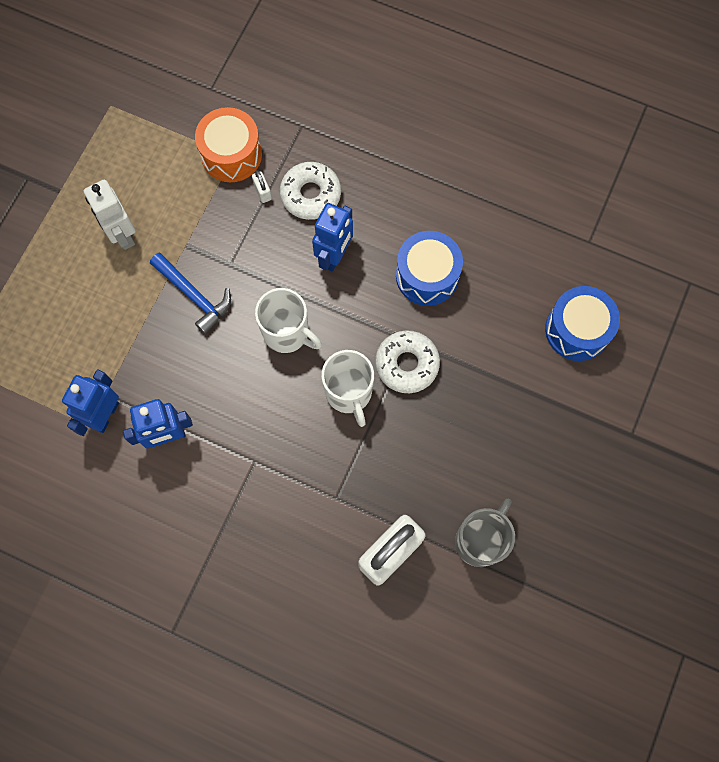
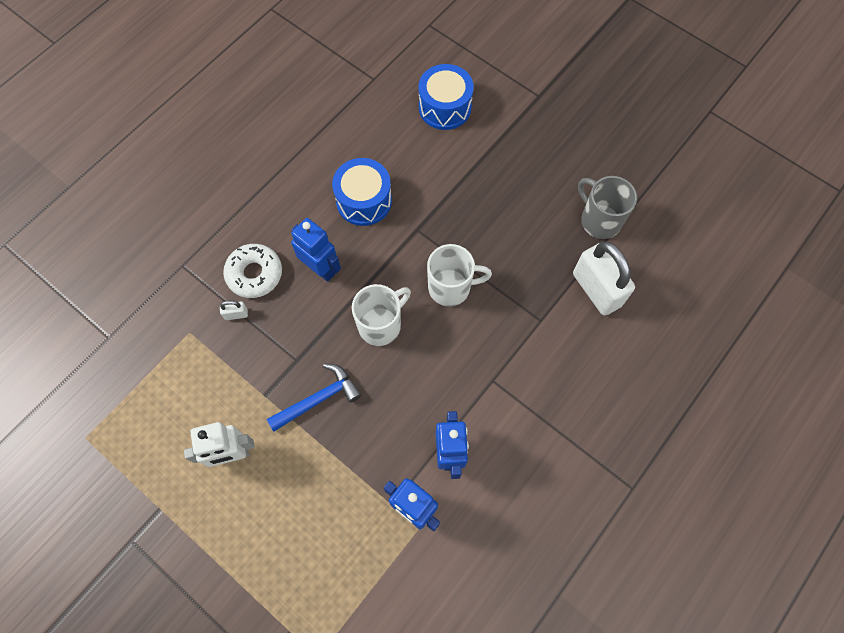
camera: 75 degrees left, 5 degrees down
(231, 154) = (187, 333): orange drum -> none
(407, 364) = (438, 236): white donut -> none

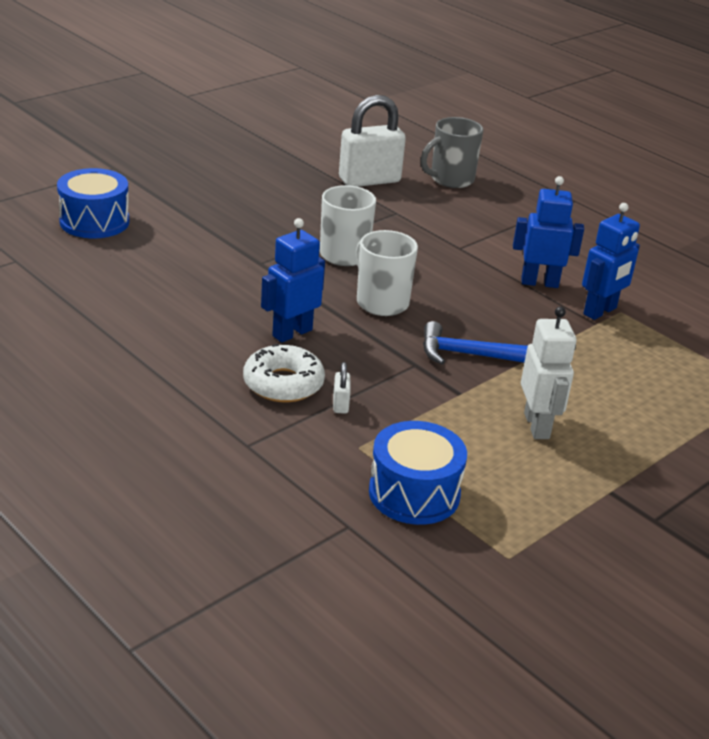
camera: 85 degrees left, 35 degrees down
(318, 399) = (469, 355): blue hammer -> blue hammer turned 60 degrees counterclockwise
(364, 201) = (204, 291): blue drum -> blue drum (414, 493)
(599, 220) = (290, 165): grey mug -> grey mug (450, 179)

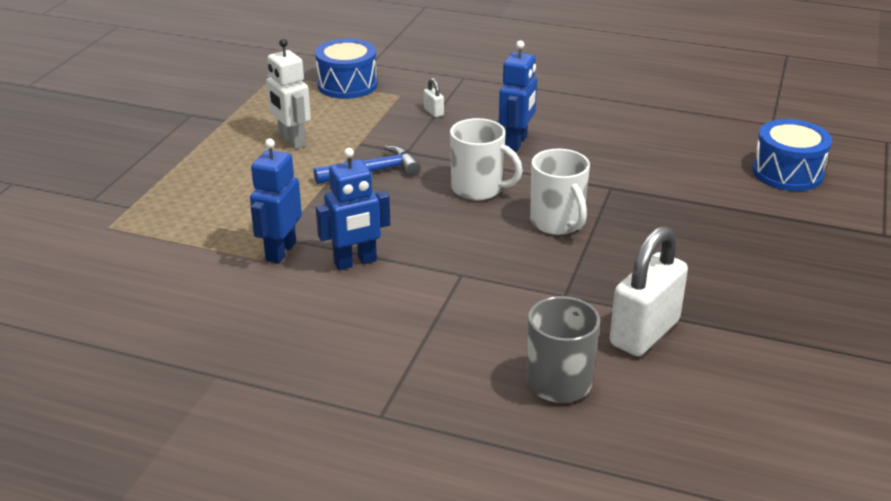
camera: 155 degrees right, 0 degrees up
(283, 384) = (482, 111): white donut -> none

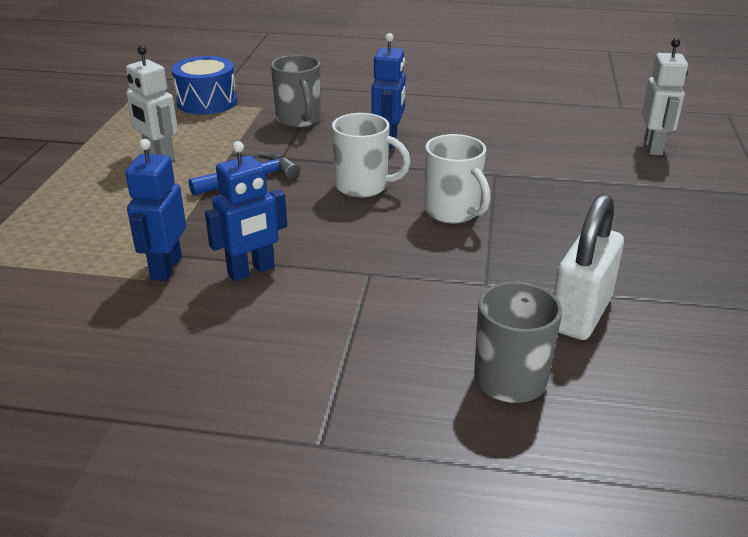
camera: 10 degrees left, 0 degrees up
(433, 112) = (299, 120): white padlock -> grey mug
(787, 173) = (653, 147): blue drum -> white robot

